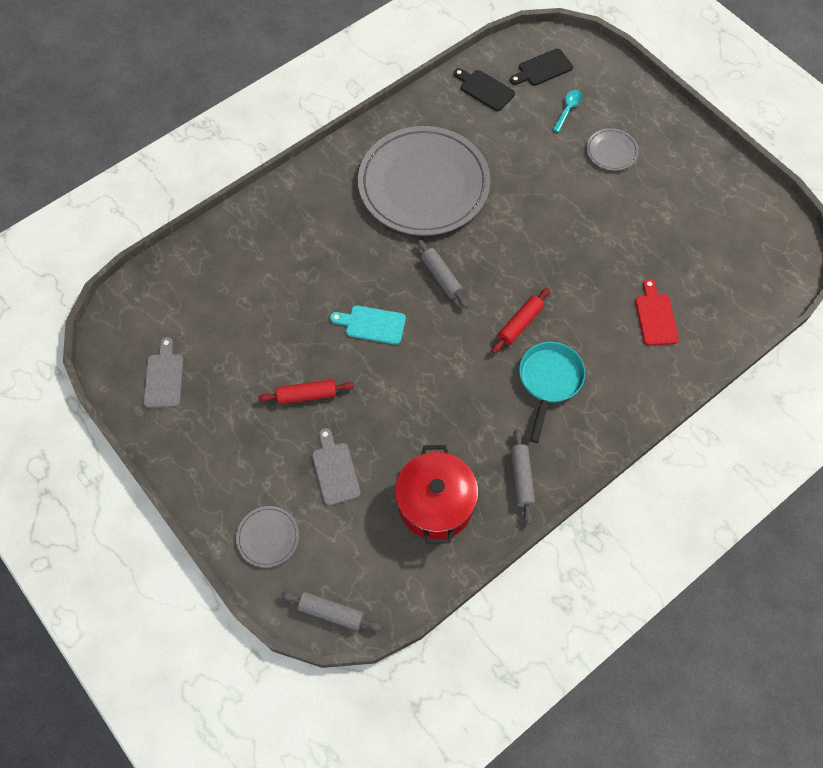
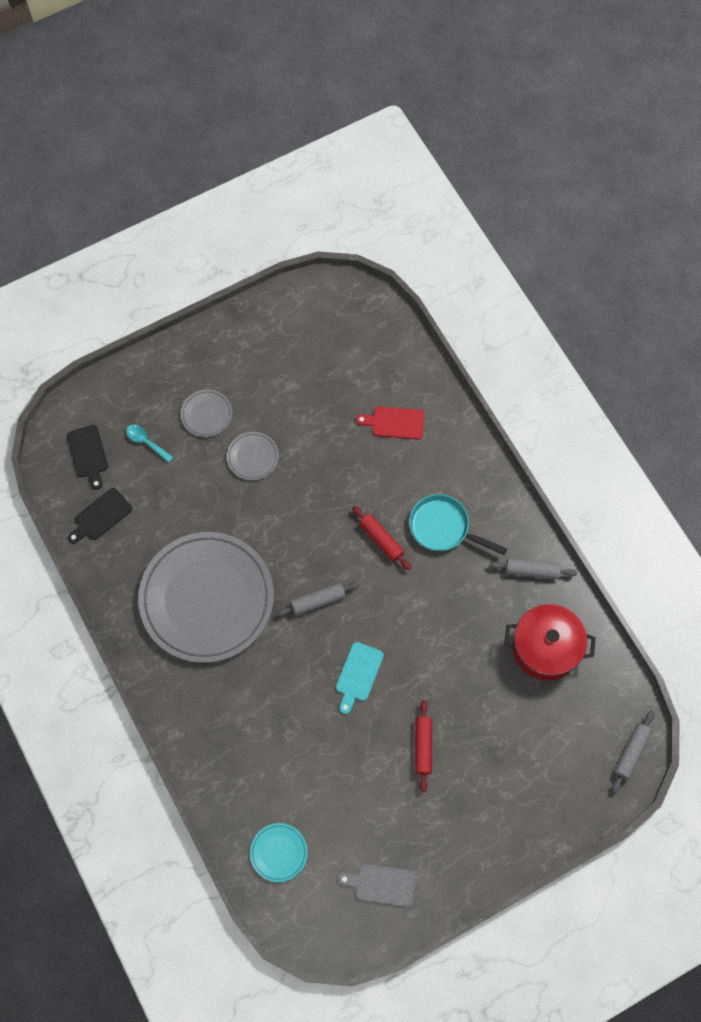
camera: 80 degrees left, 5 degrees up
(187, 284) = (278, 852): none -> turquoise plate
(268, 537) = (558, 800): grey plate -> grey plate (253, 457)
(335, 470) = (502, 731): grey cutting board -> none

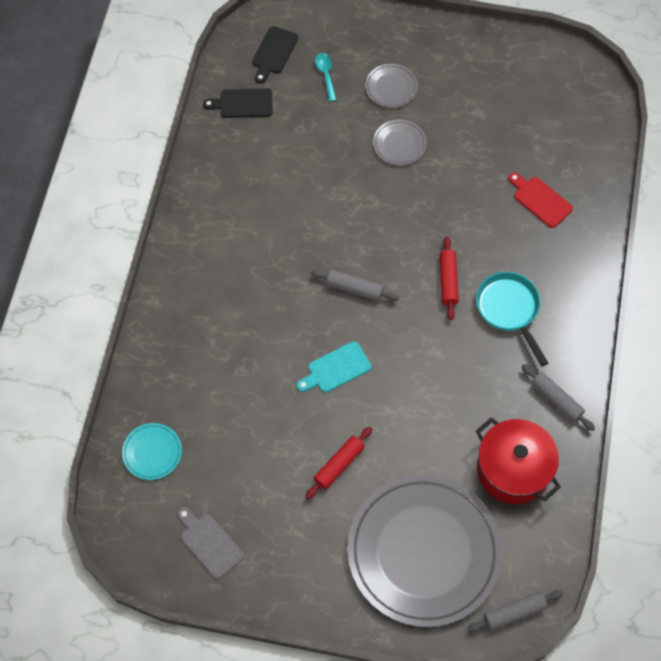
camera: 40 degrees right, 5 degrees down
(207, 598) = (268, 221): grey plate -> grey plate (424, 551)

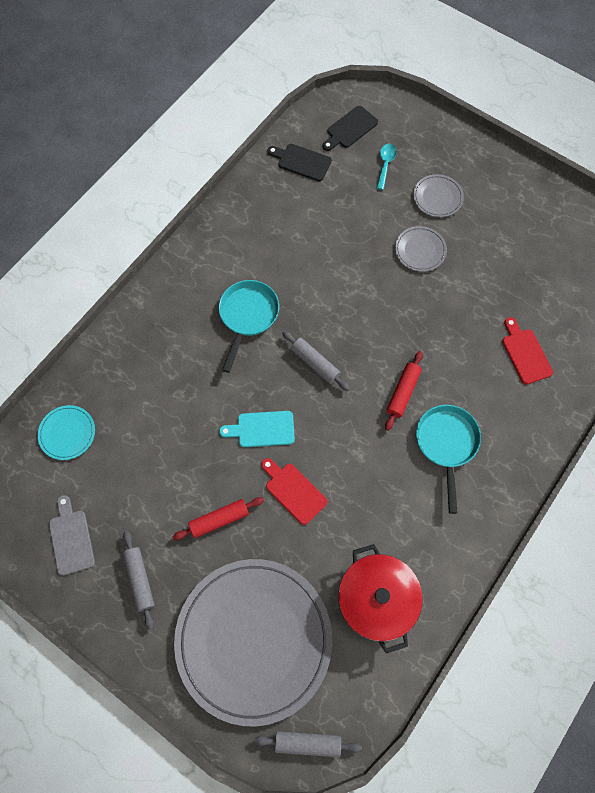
camera: 25 degrees right, 5 degrees up
(268, 272) = (247, 316): none -> turquoise pan
(393, 410) = (293, 491): none -> red cutting board
(556, 400) = (449, 550): grey rolling pin -> grey rolling pin (140, 579)

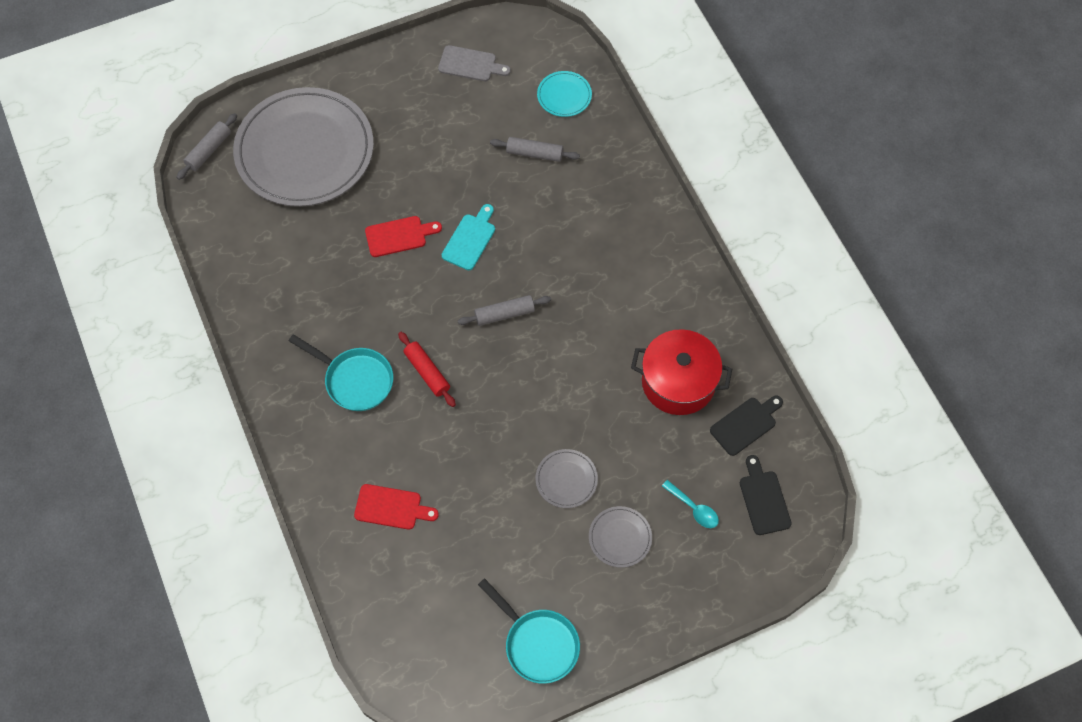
camera: 120 degrees right, 5 degrees down
(140, 579) = (405, 96): grey rolling pin -> grey rolling pin (534, 153)
(219, 519) = (414, 170): red rolling pin -> none
(247, 316) = (590, 282): turquoise pan -> turquoise pan (538, 643)
(375, 599) = (270, 249): red pot -> red pot (678, 382)

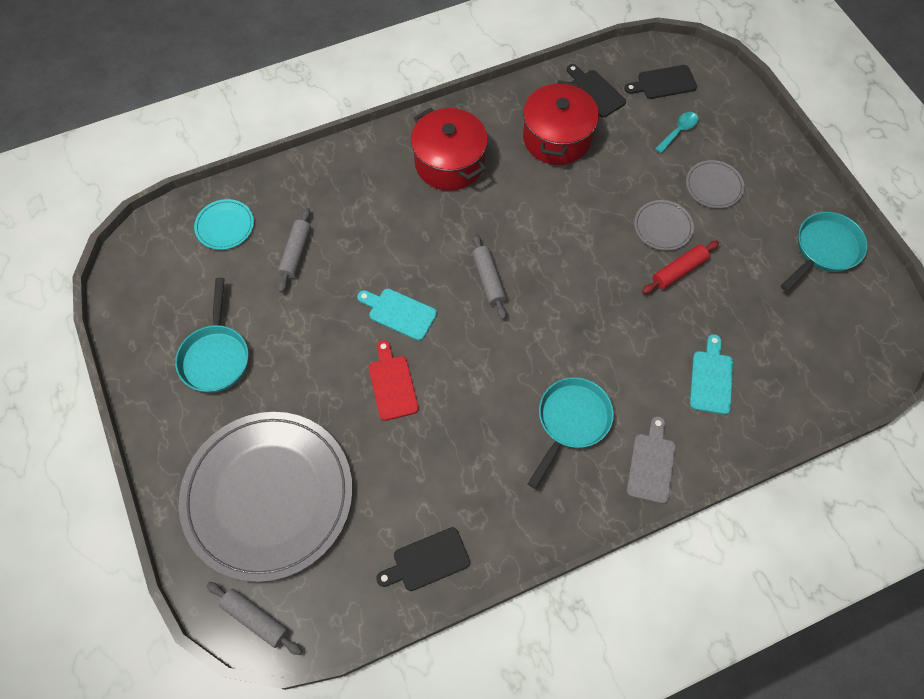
camera: 90 degrees left, 0 degrees up
(241, 265) = (427, 561): none -> black cutting board
(392, 507) = (711, 378): red cutting board -> turquoise cutting board
(427, 372) = (558, 350): red rolling pin -> red rolling pin (678, 271)
(431, 102) = (216, 356): none -> turquoise pan
(470, 64) = (169, 317): grey cutting board -> grey cutting board (651, 464)
(642, 280) = (449, 163): none -> red pot

